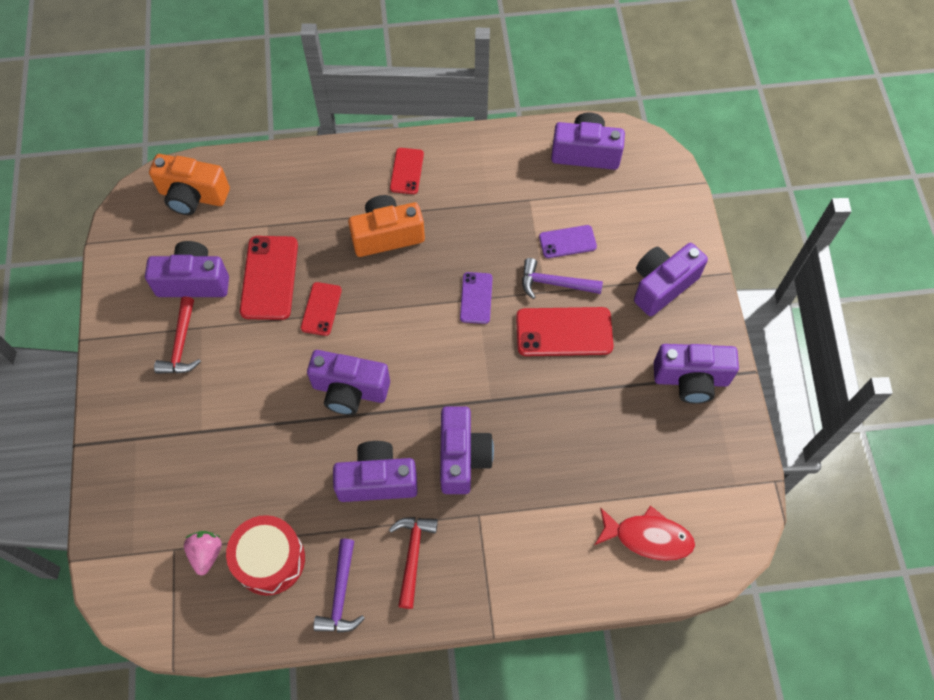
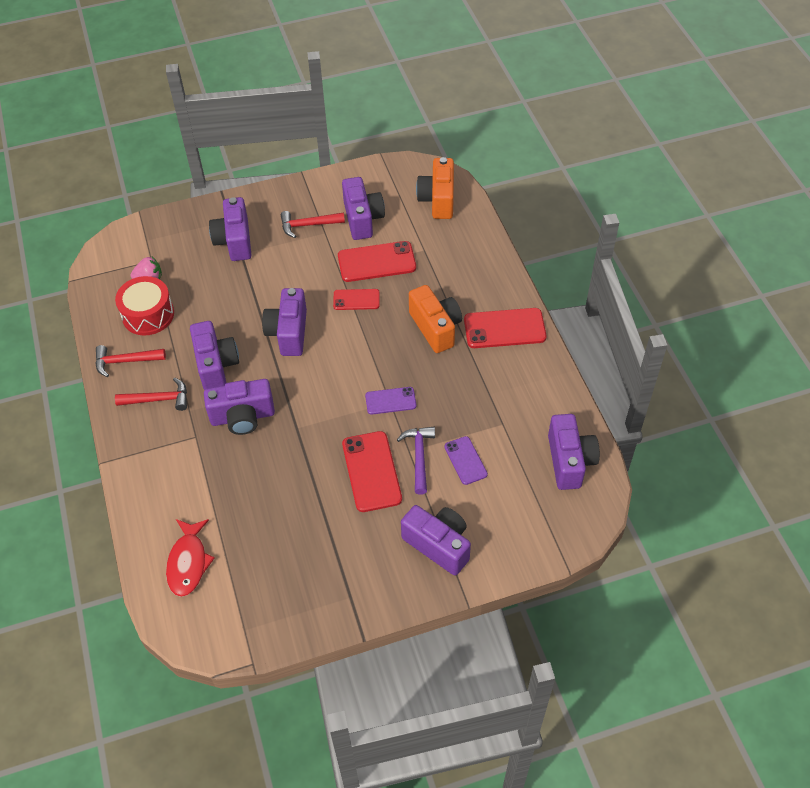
camera: 80 degrees right, 10 degrees down
(341, 594) = (125, 361): purple hammer -> red hammer
(407, 171) = (504, 328): red phone -> red phone, size x1.68
(691, 379) = (344, 580): purple camera -> purple camera (234, 241)

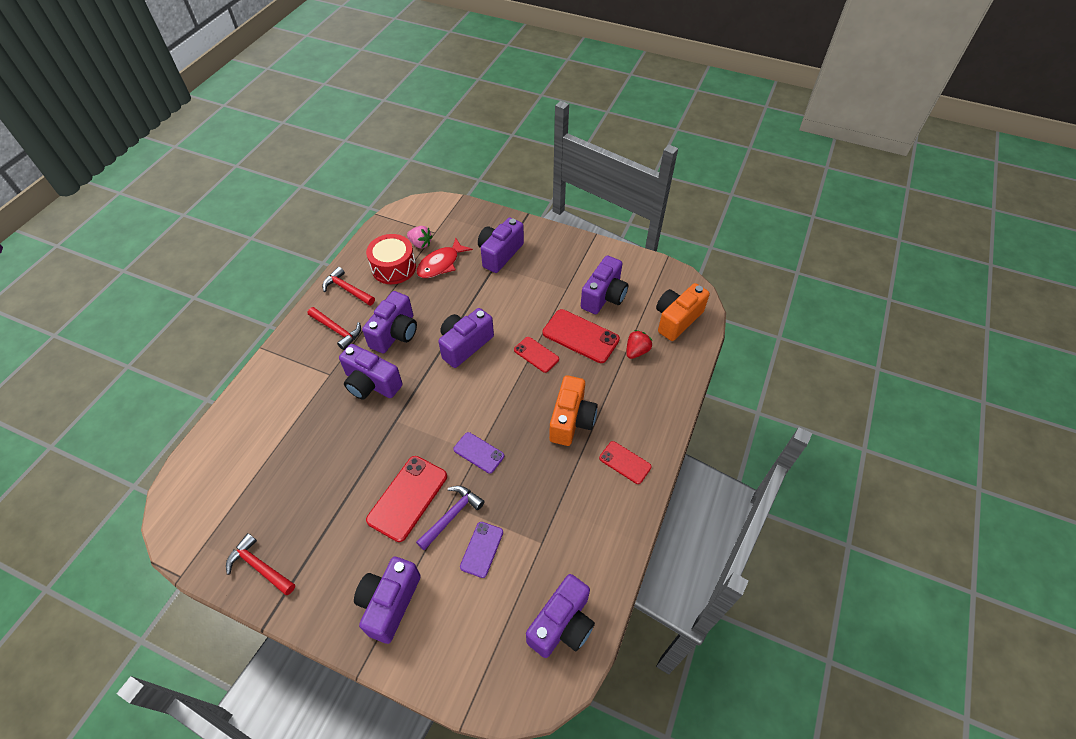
camera: 40 degrees right, 0 degrees up
(188, 563) = (228, 462): red fish -> red fish (441, 264)
(308, 225) = (560, 275): red hammer -> red hammer (260, 567)
(432, 244) = (636, 351): none -> red strawberry
(438, 545) = (389, 603): purple camera -> purple camera turned 150 degrees counterclockwise
(504, 328) = (625, 462): red phone -> red phone, size x0.60

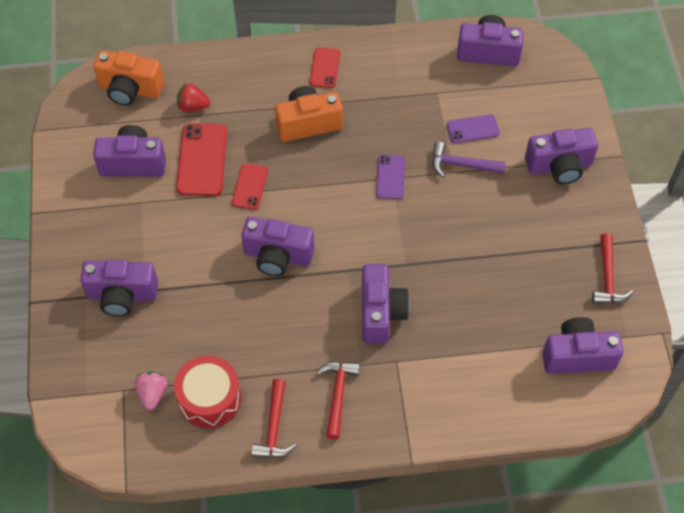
camera: 120 degrees left, 5 degrees up
(395, 333) = (304, 332): purple camera -> purple camera (577, 356)
(407, 498) = (470, 206): red phone -> none
(441, 264) = (174, 349): red fish -> none

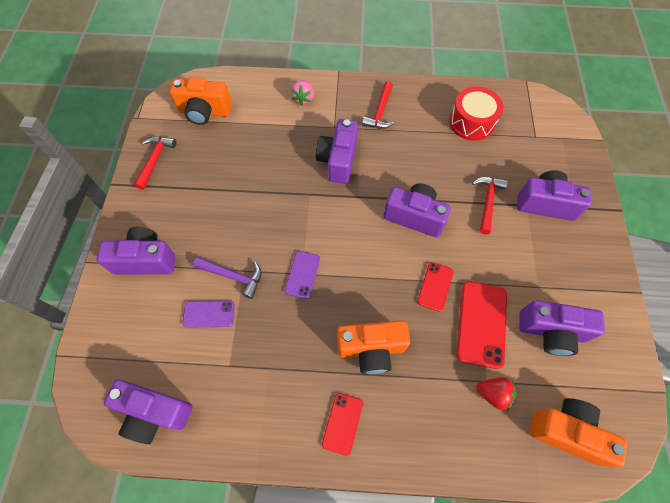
camera: 170 degrees left, 5 degrees up
(152, 393) = (513, 131): pink strawberry -> pink strawberry (303, 98)
(274, 427) = (426, 99): red hammer -> red hammer (487, 202)
(577, 356) = (204, 112): purple camera -> orange camera

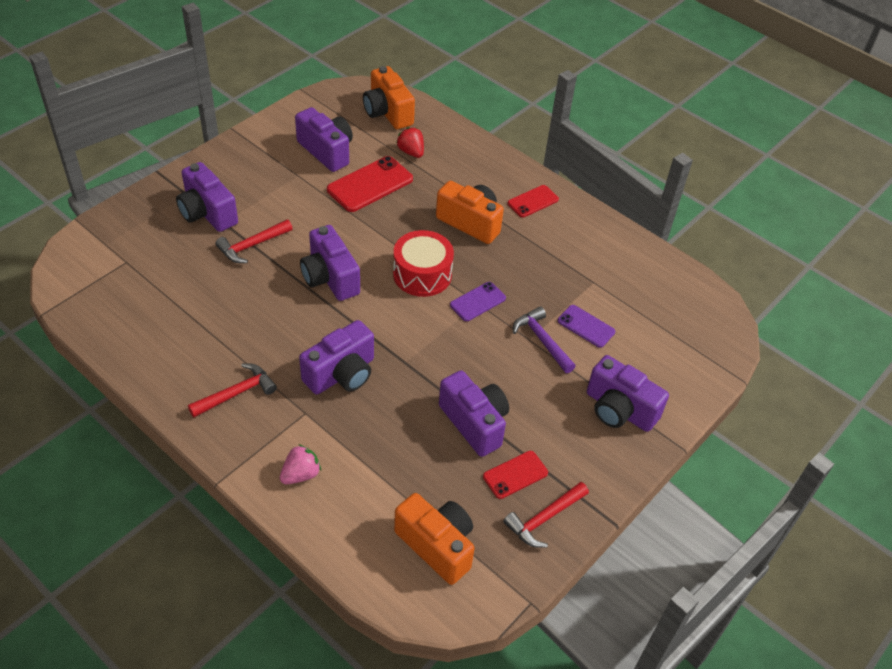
camera: 145 degrees left, 15 degrees down
(155, 412) = (673, 290): purple camera -> purple camera (474, 423)
(435, 286) = (375, 224): red phone -> red phone (515, 475)
(471, 122) = (162, 315): red drum -> red drum (422, 274)

